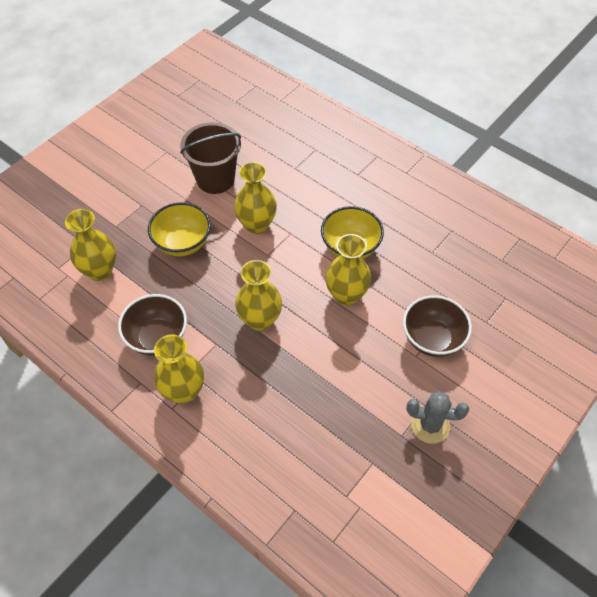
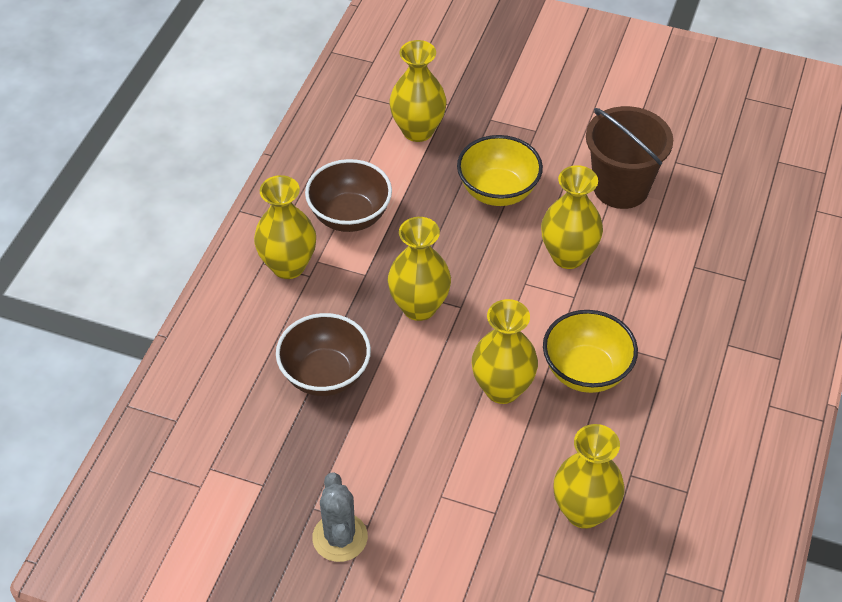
camera: 70 degrees right, 5 degrees down
(432, 339) = (477, 509): brown bowl -> brown bowl (325, 375)
(450, 284) = (584, 511): none -> yellow vase

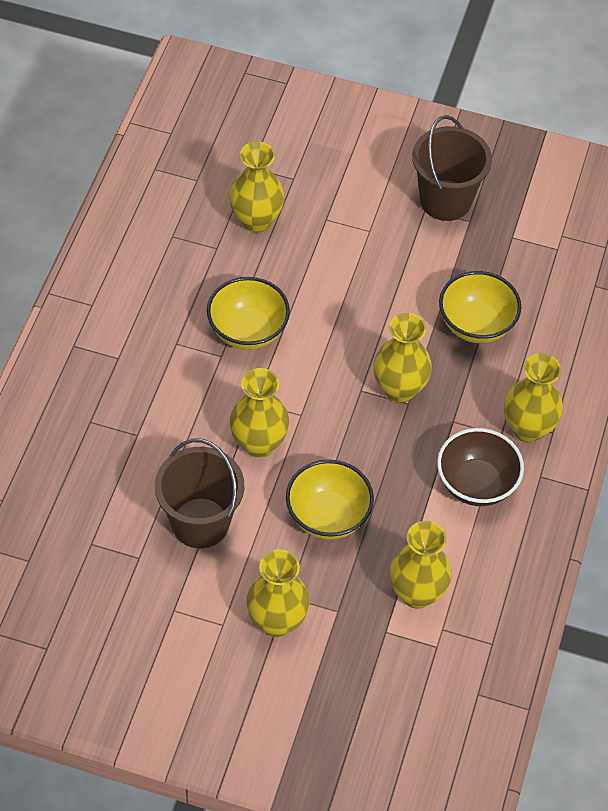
camera: 175 degrees right, 5 degrees up
(325, 375) = (476, 325): brown bowl -> yellow bowl
(340, 537) = (445, 200): grey cactus -> brown bucket
(502, 389) = (321, 315): yellow vase -> yellow vase (277, 621)

